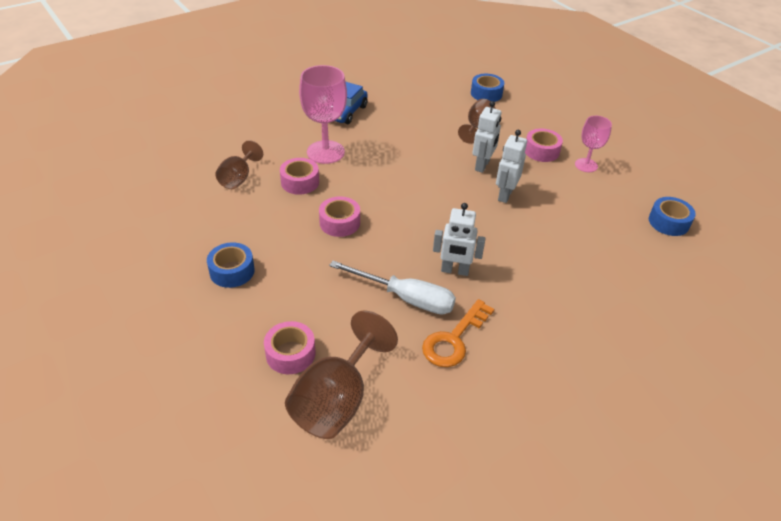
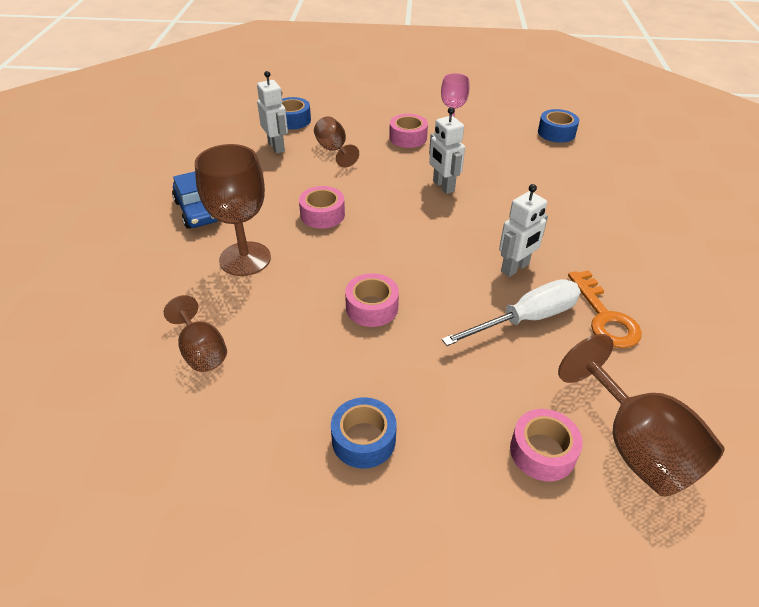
camera: 50 degrees left, 0 degrees up
(300, 182) = (271, 303): pink tape -> pink tape (322, 214)
(325, 152) = (245, 259): pink goblet -> brown goblet
(482, 165) = (390, 176): white robot -> white robot (276, 147)

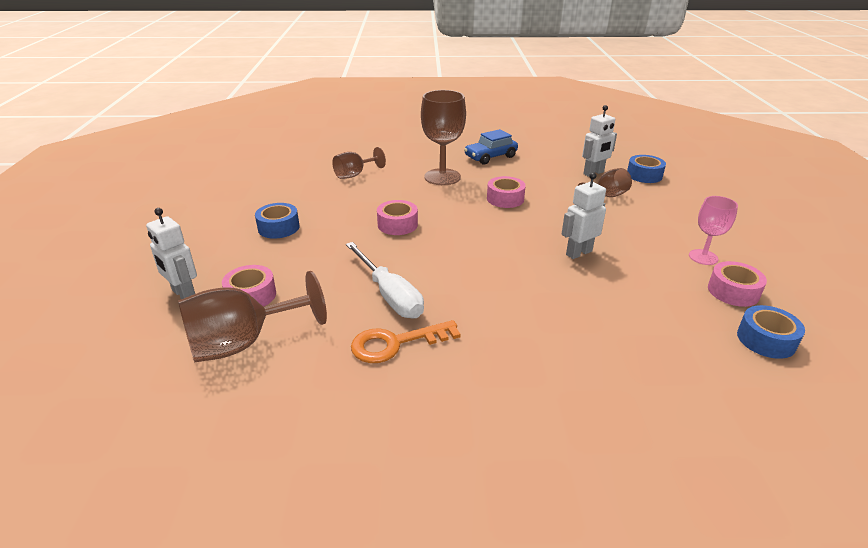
camera: 85 degrees right, 10 degrees down
(408, 138) = (659, 231): pink tape -> pink tape (733, 291)
(515, 268) = (459, 292): white robot -> white robot (183, 295)

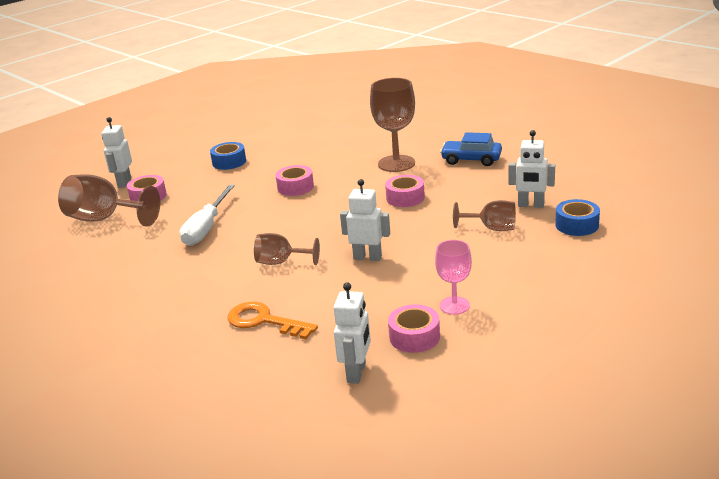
camera: 50 degrees right, 5 degrees down
(354, 175) = (340, 140): brown goblet -> brown goblet (281, 262)
(395, 343) = (160, 254): orange key -> orange key (264, 321)
(766, 340) = (357, 373): blue tape -> white robot

